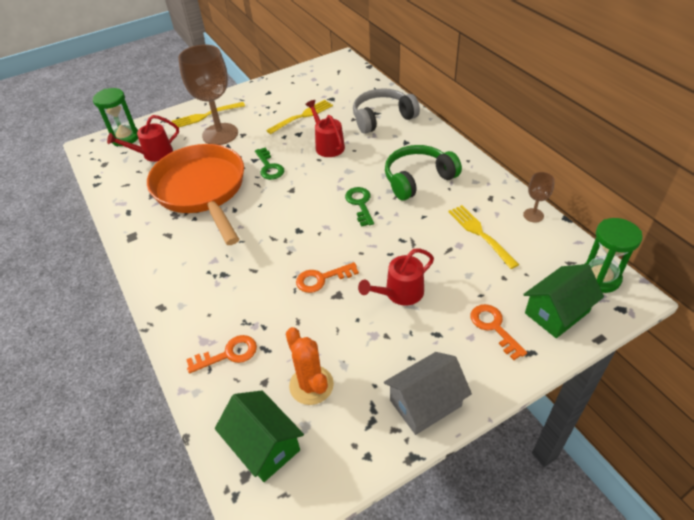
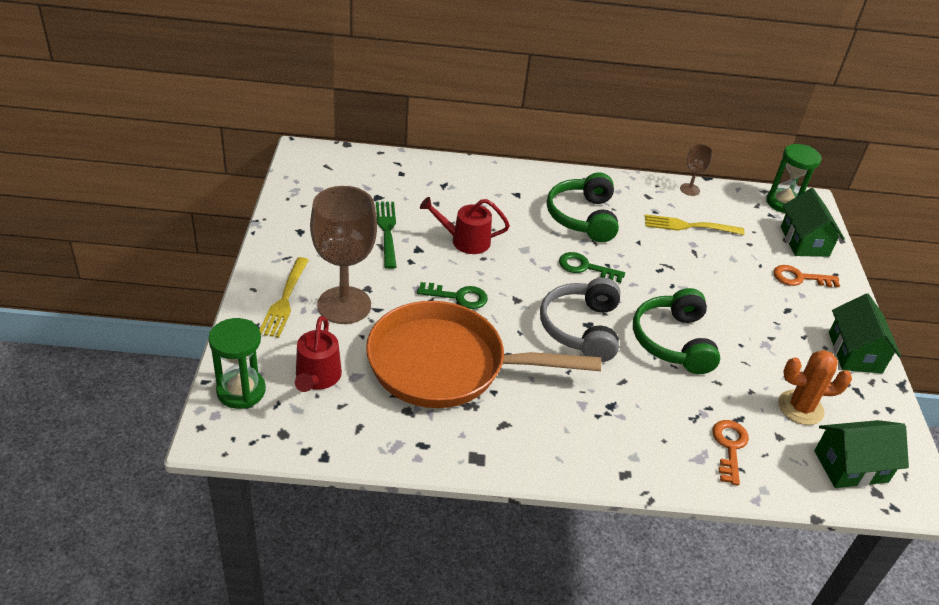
camera: 65 degrees left, 5 degrees down
(302, 116) = (387, 232): yellow fork -> green fork
(322, 279) = (673, 341): orange key -> green headphones
(382, 118) = (458, 186): grey headphones -> grey headphones (581, 328)
(400, 293) = (727, 305): red watering can -> none
(425, 403) = (855, 352): grey house -> green house

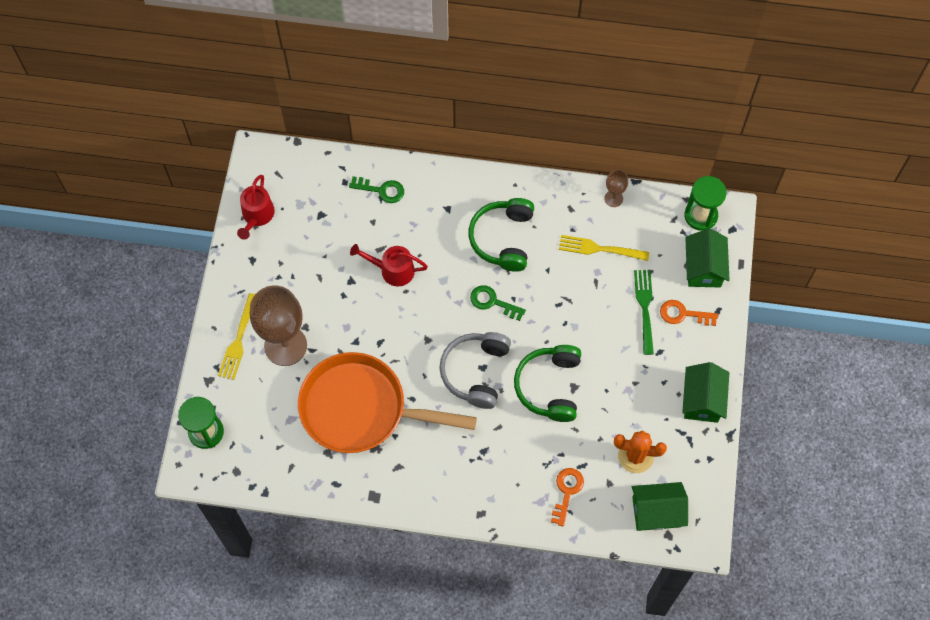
camera: 10 degrees right, 25 degrees up
(317, 377) = (262, 420): red watering can -> red watering can (257, 216)
(387, 232) = (326, 259): green fork -> green fork (645, 308)
(458, 297) = (379, 336): green key -> green key (381, 190)

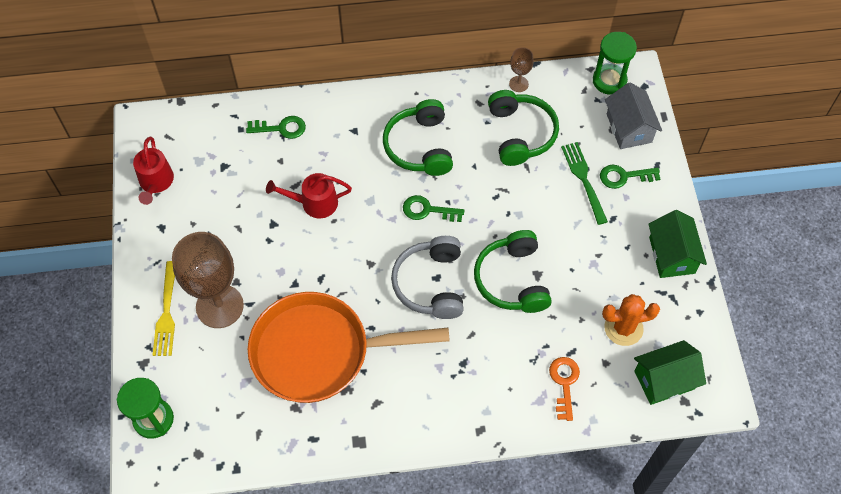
camera: 15 degrees left, 5 degrees down
(600, 249) = (521, 134): yellow fork -> green headphones
(683, 314) = (624, 176): orange key -> green key
(703, 268) = (629, 128): green house -> grey house

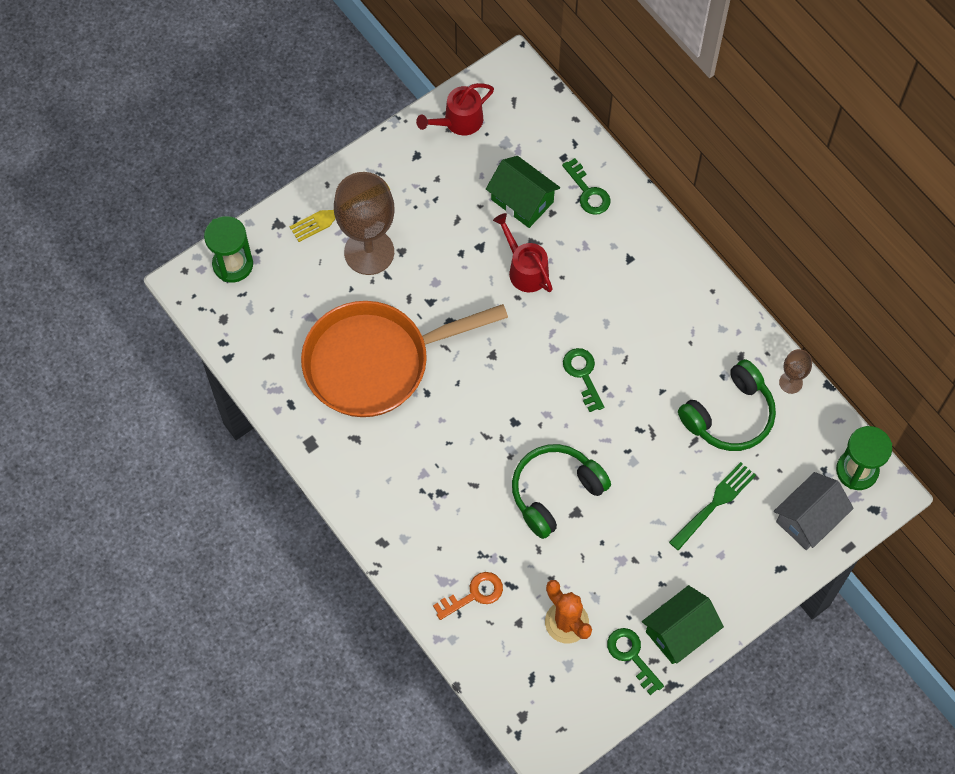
camera: 60 degrees right, 5 degrees up
(319, 352) = (376, 362): orange pan -> orange pan turned 75 degrees counterclockwise
(419, 146) = (650, 328): green headphones -> none
(430, 284) = (504, 420): grey headphones -> none
(624, 176) = (744, 542): green key -> green key (631, 656)
(664, 380) = (533, 686): green house -> green house (522, 201)

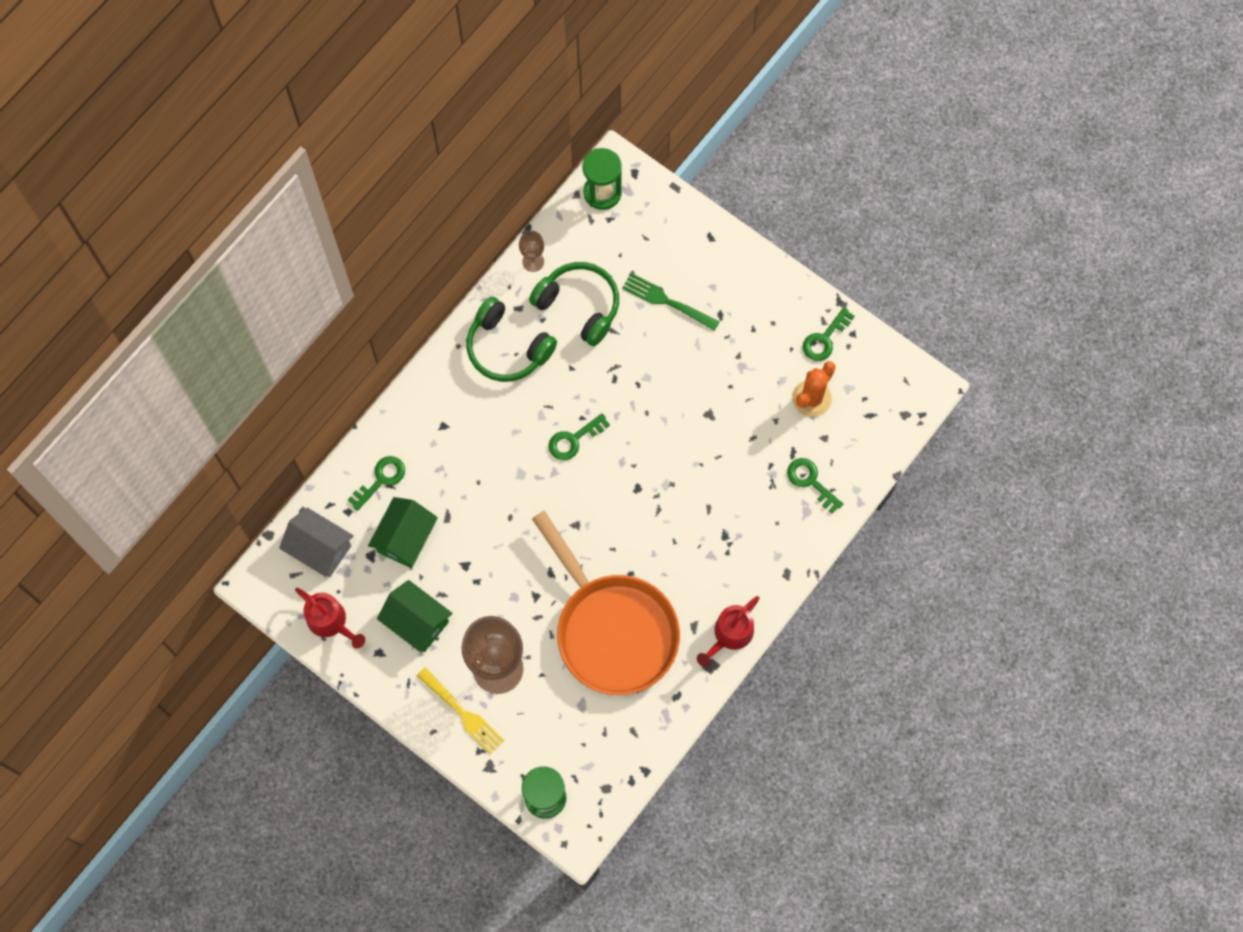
camera: 105 degrees left, 5 degrees up
(474, 594) = (810, 481): orange key -> green key
(525, 269) = (479, 517): red watering can -> red watering can (730, 635)
(555, 492) = (695, 437): green headphones -> green headphones (507, 348)
(679, 631) = (791, 305): green house -> green house (417, 622)
(809, 518) = (658, 223): grey house -> grey house (320, 548)

